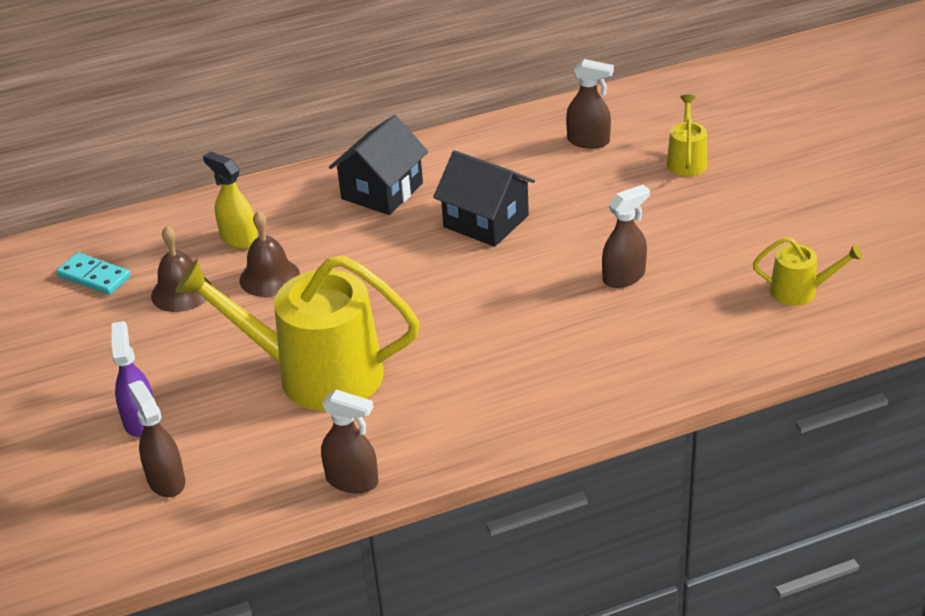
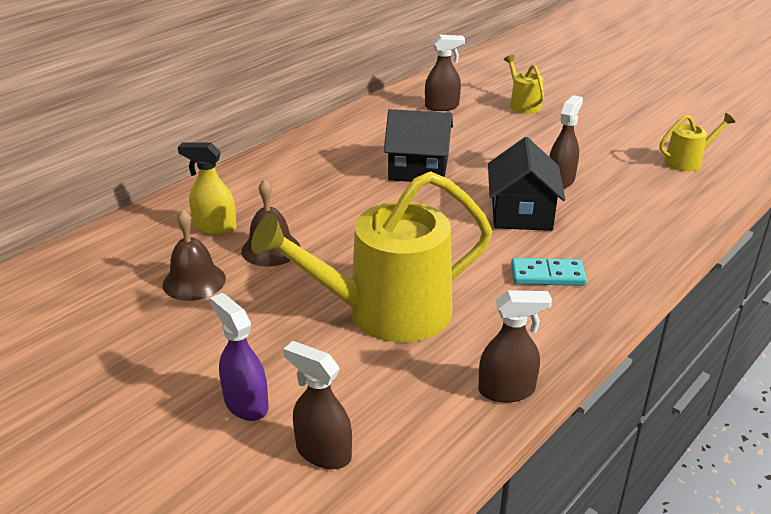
camera: 30 degrees left, 5 degrees down
(94, 276) = (90, 291): turquoise domino -> turquoise domino (547, 275)
(382, 191) = (313, 167): black house -> black house (521, 213)

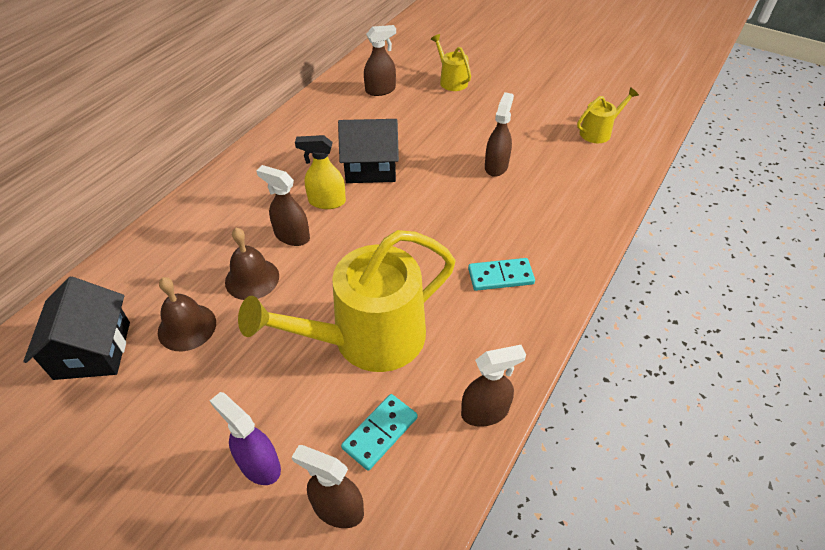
camera: 10 degrees left, 15 degrees up
(215, 227) = (195, 259): yellow spray bottle -> yellow spray bottle (326, 201)
(320, 218) = (292, 236): none -> brown spray bottle
(383, 394) = (380, 433): none -> turquoise domino
(521, 213) = (468, 208): black house -> black house (93, 350)

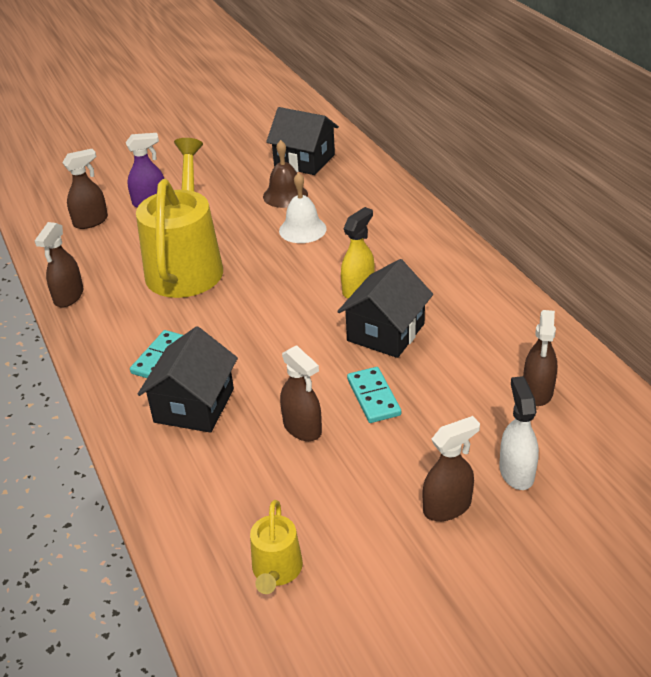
camera: 125 degrees right, 10 degrees down
(252, 279) = (302, 229): brown bell -> white bell
(292, 236) = (331, 258): brown spray bottle -> brown spray bottle (447, 507)
(380, 433) = (112, 249): turquoise domino -> turquoise domino (373, 397)
(451, 81) = (516, 472): yellow watering can -> white spray bottle
(528, 227) = (194, 405): none -> black house

